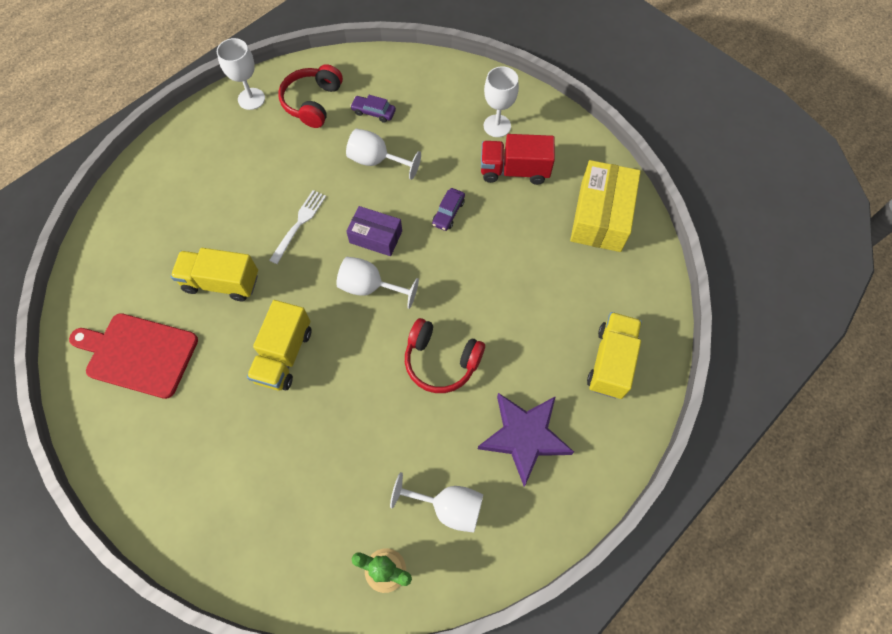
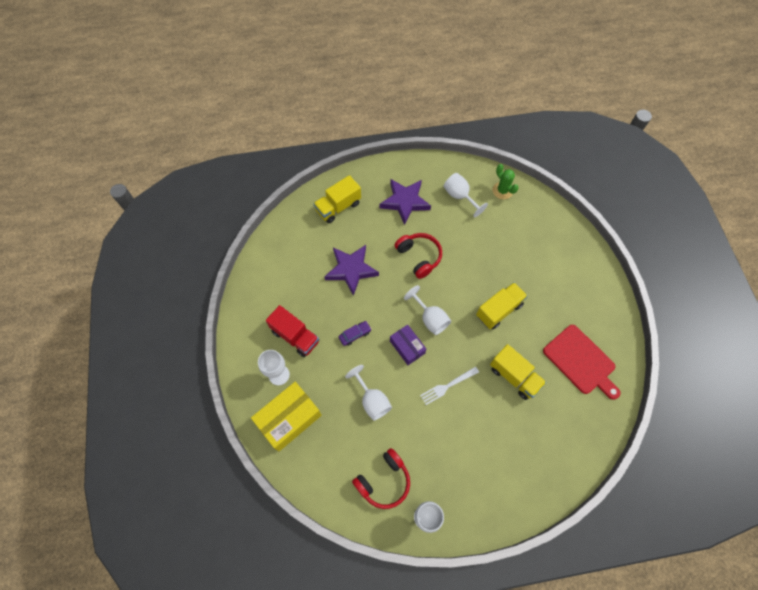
camera: 145 degrees left, 0 degrees up
(373, 112) = (348, 442): purple car -> none
(516, 284) = (351, 270): none -> purple star
(600, 216) = (274, 277): yellow box -> yellow box (289, 419)

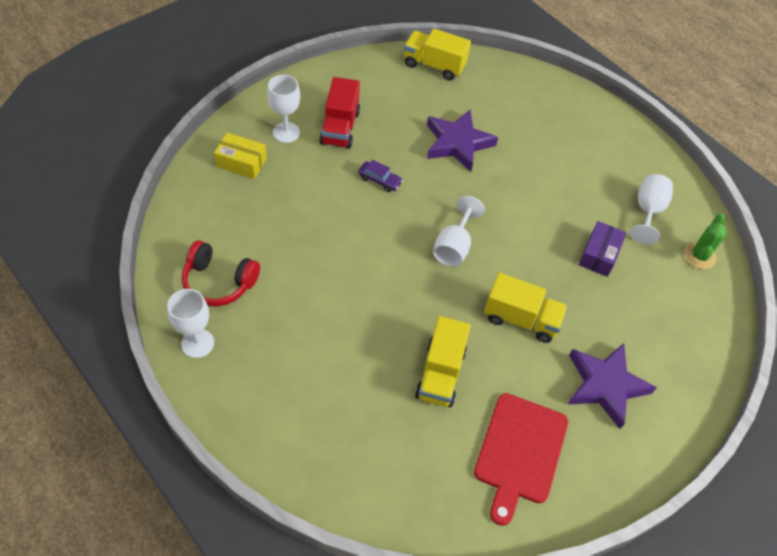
camera: 55 degrees right, 10 degrees down
(289, 419) = (241, 163): yellow box -> yellow box, size x0.61
(338, 207) = (527, 98): yellow truck -> yellow truck (434, 65)
(372, 400) = (310, 230): white goblet -> none
(405, 202) = (589, 158): purple star -> purple star (605, 385)
(407, 347) = (400, 238): purple box -> purple box (599, 255)
(419, 257) = (527, 202): red headphones -> none
(447, 386) = (377, 301): white fork -> none

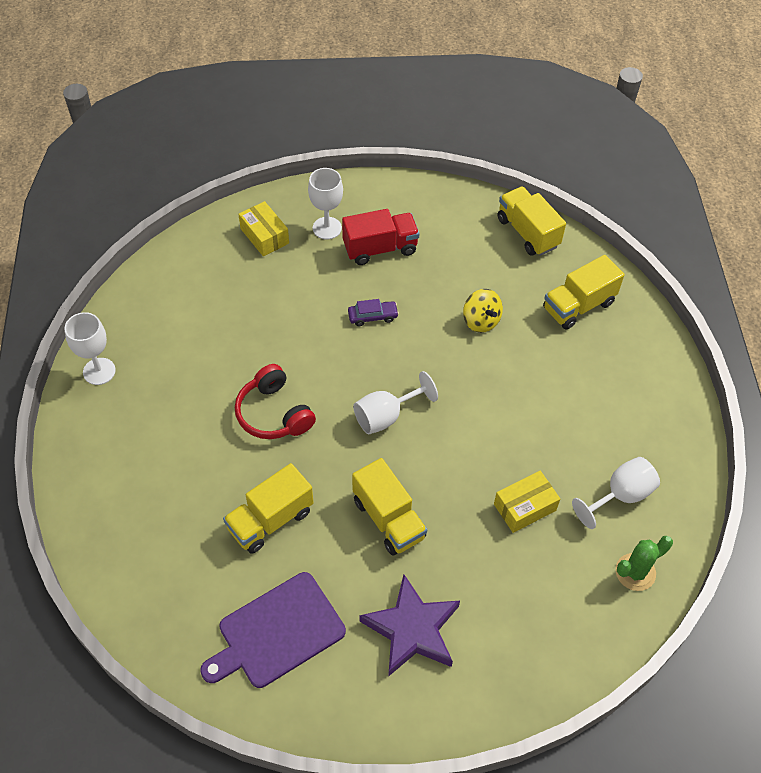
camera: 40 degrees right, 0 degrees up
(219, 282) = (158, 330): red headphones -> red headphones (274, 413)
(340, 127) = (380, 248): red truck -> red truck turned 150 degrees counterclockwise
(379, 180) = (373, 316): purple car -> purple car turned 75 degrees counterclockwise
(458, 143) = (481, 321): purple star -> yellow spinning top
(511, 99) = (578, 306): none -> yellow truck
(520, 452) = (277, 632): red cutting board -> purple cutting board
(599, 255) = (525, 507): purple box -> yellow box

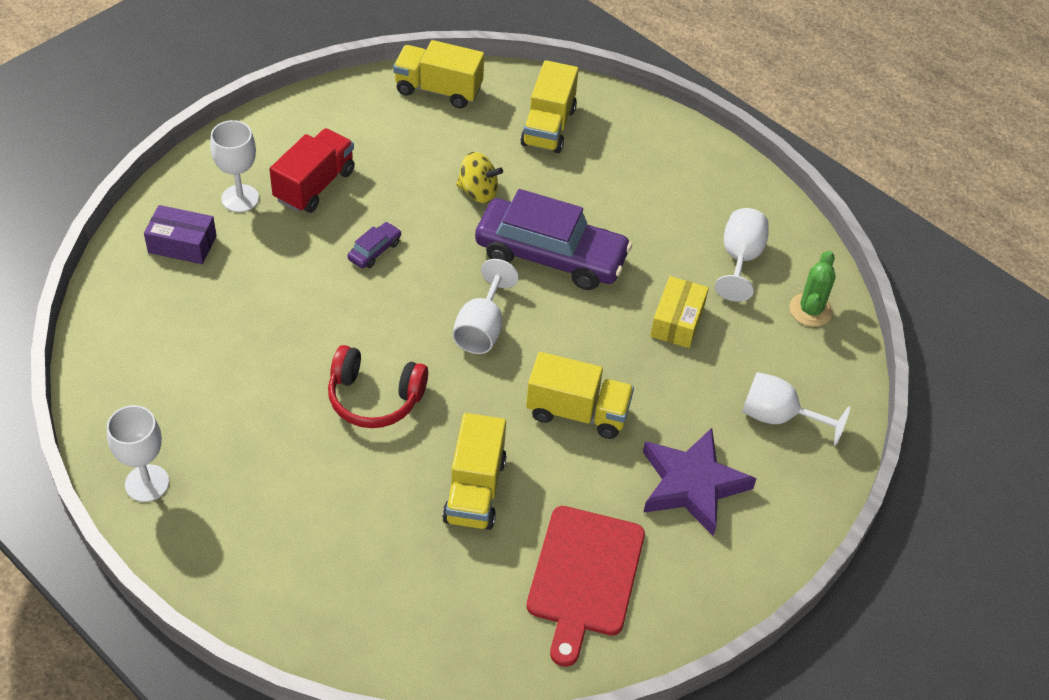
camera: 45 degrees left, 5 degrees down
(264, 236) = (182, 244): yellow box -> purple box
(277, 632) = (584, 577): purple cutting board -> red cutting board
(484, 398) = (550, 256): none -> purple car
(525, 631) = (778, 417): none -> white goblet

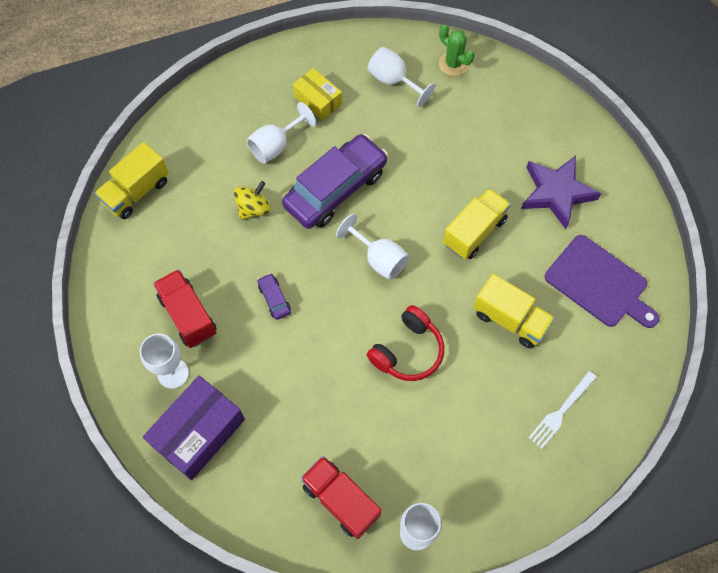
camera: 60 degrees left, 15 degrees up
(157, 397) = (340, 500): none -> red truck
(182, 244) = (198, 432): purple box -> purple box, size x1.64
(374, 588) = (561, 411): none -> white fork
(548, 127) = (215, 137): yellow truck -> none
(584, 577) = (599, 283): red cutting board -> purple cutting board
(677, 321) = (427, 140): yellow box -> yellow box (318, 100)
(778, 417) = (526, 122): white goblet -> white goblet (276, 145)

